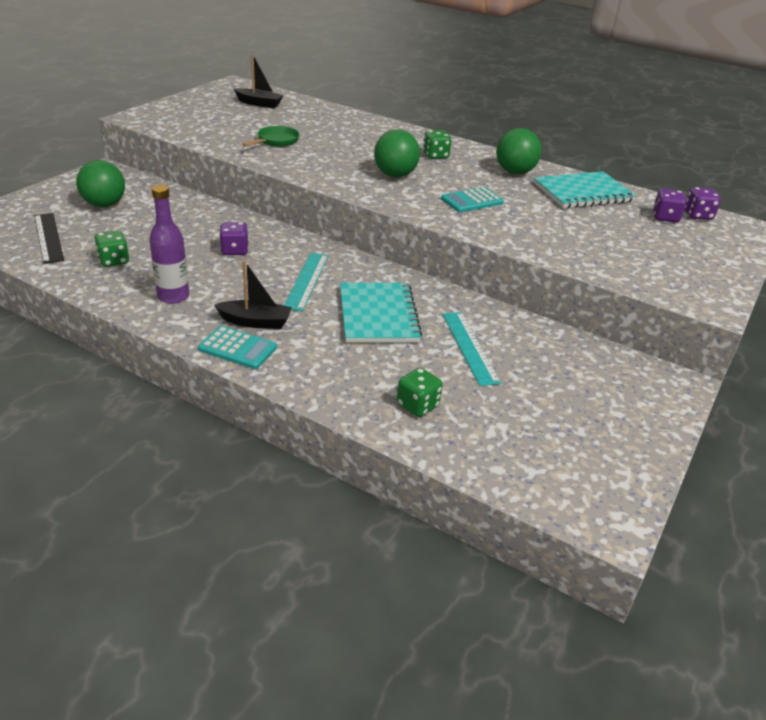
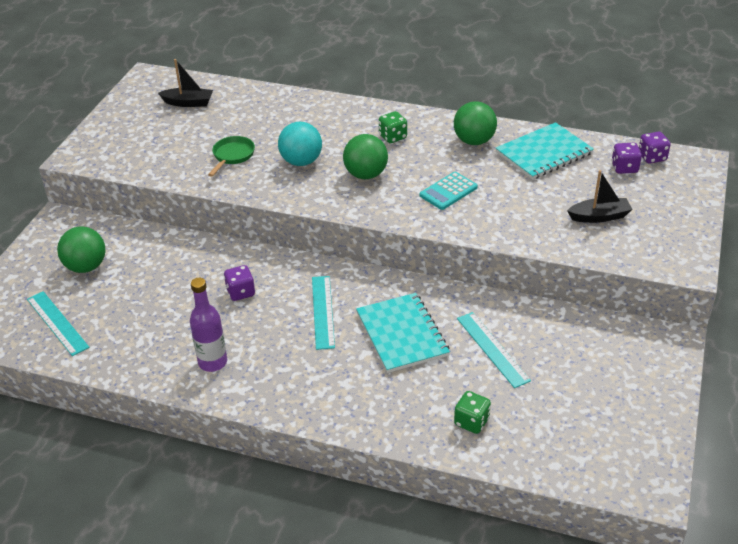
camera: 10 degrees left, 5 degrees up
(48, 237) = (57, 323): black ruler -> turquoise ruler
(114, 261) = (135, 335): green dice -> none
(237, 348) = (298, 404): turquoise calculator -> none
(255, 322) = (299, 371): black boat -> black boat (599, 216)
(338, 156) = (301, 161): none -> turquoise ball

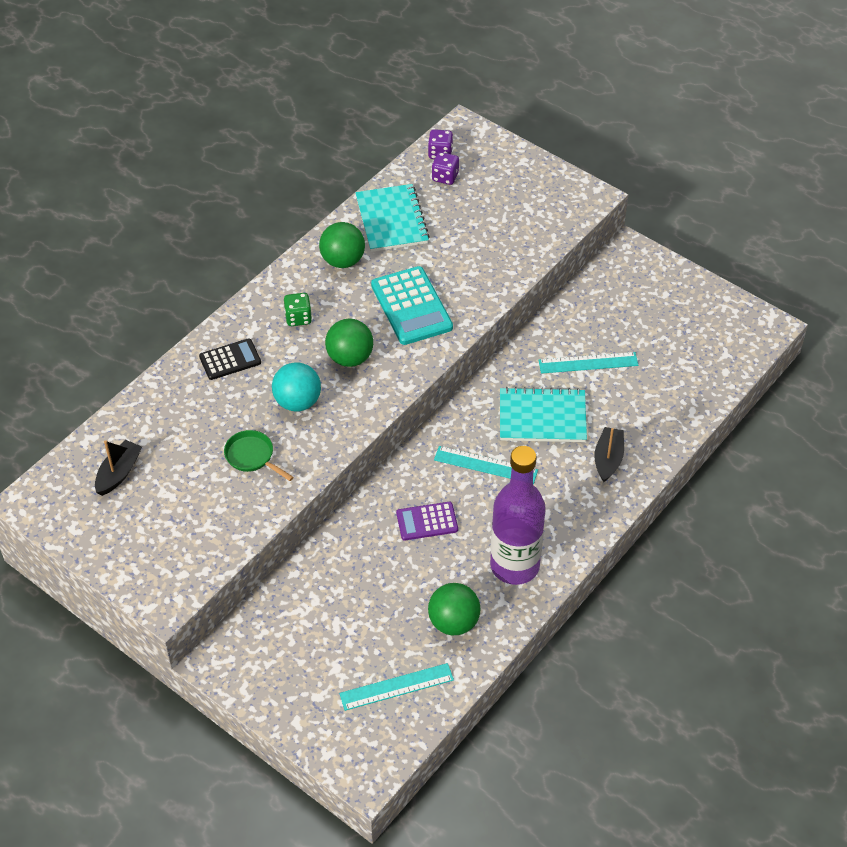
camera: 70 degrees left, 10 degrees up
(86, 267) = (317, 647): green ball -> green ball (453, 622)
(213, 362) = (514, 566): purple bottle -> purple bottle, size x1.70
(240, 292) = (427, 521): purple dice -> purple calculator
(326, 118) = (230, 360): none -> black calculator
(448, 191) = (411, 306): turquoise calculator -> turquoise calculator, size x1.66
(471, 422) = (662, 405): green dice -> none
(599, 216) = (503, 221): black boat -> black boat (608, 459)

